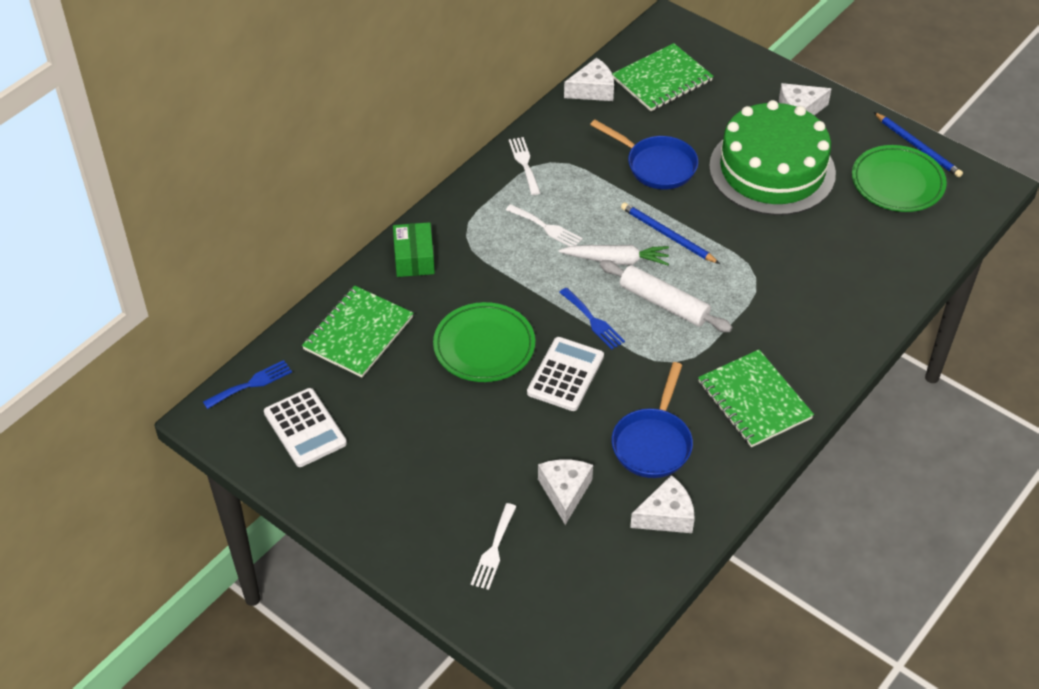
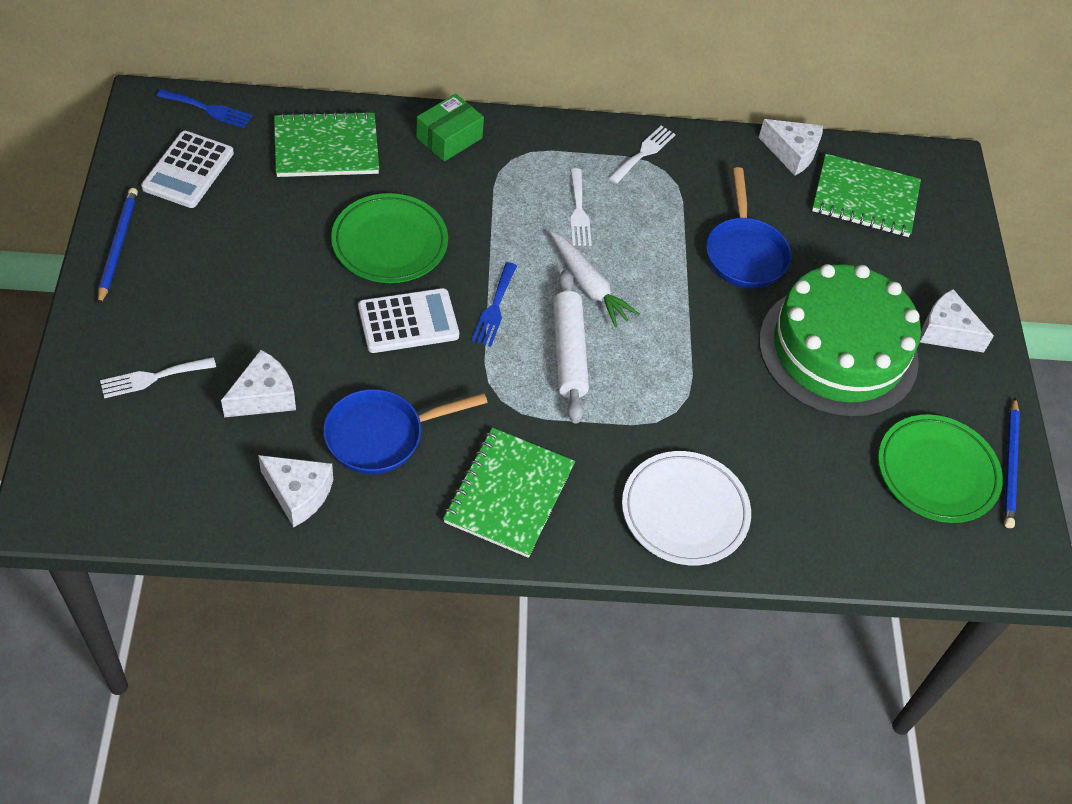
camera: 45 degrees right, 5 degrees up
(667, 235) = (661, 309): blue pencil -> blue pencil (118, 246)
(835, 319) = (684, 511): none -> white plate

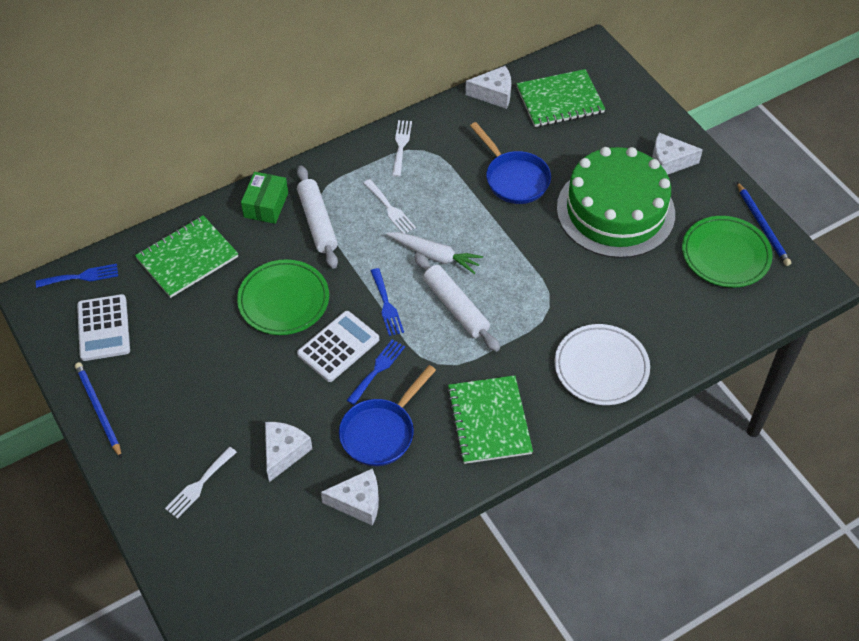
camera: 25 degrees left, 0 degrees up
(431, 369) = (377, 369): none -> blue fork
(489, 183) = (317, 222): none -> white rolling pin

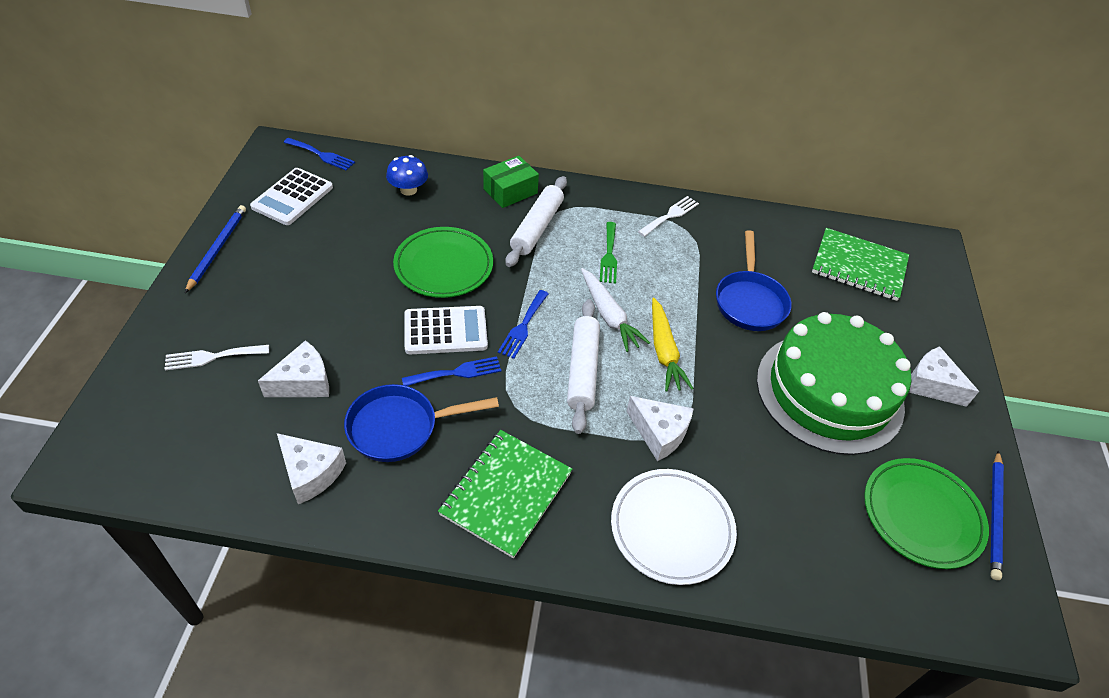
camera: 35 degrees right, 5 degrees down
(187, 258) = (408, 190): green notebook -> blue mushroom
(390, 209) = (609, 255): white fork -> green fork
(493, 256) = (664, 351): none -> yellow carrot
(494, 94) = (797, 226): white cheese -> white cheese (659, 433)

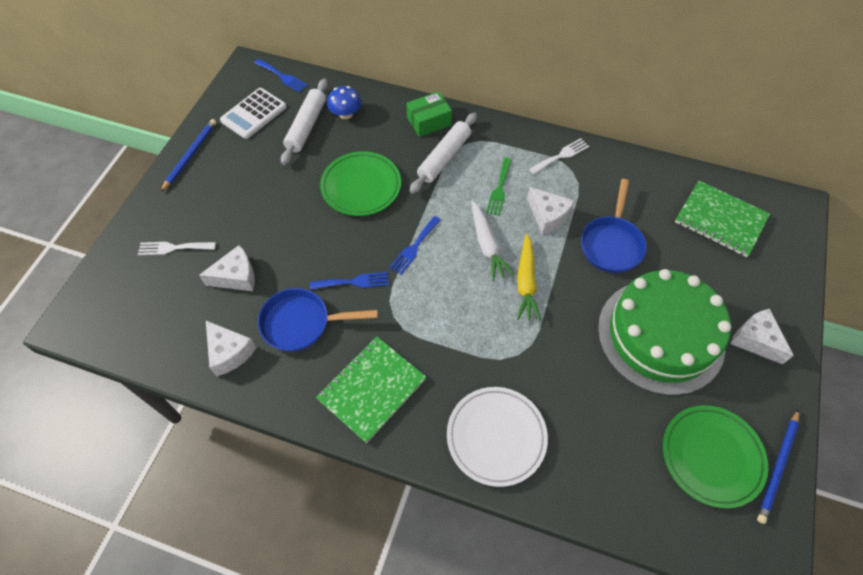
camera: 15 degrees right, 10 degrees up
(445, 331) = (351, 244): white calculator -> none
(583, 370) = (454, 291): white rolling pin -> white rolling pin (306, 126)
(659, 433) = (505, 354): white cheese -> white cheese (547, 216)

